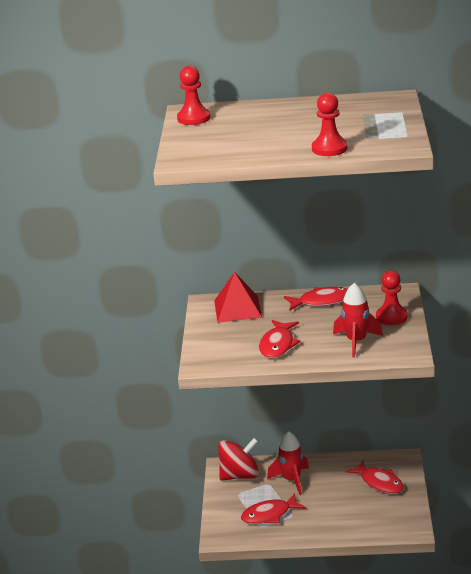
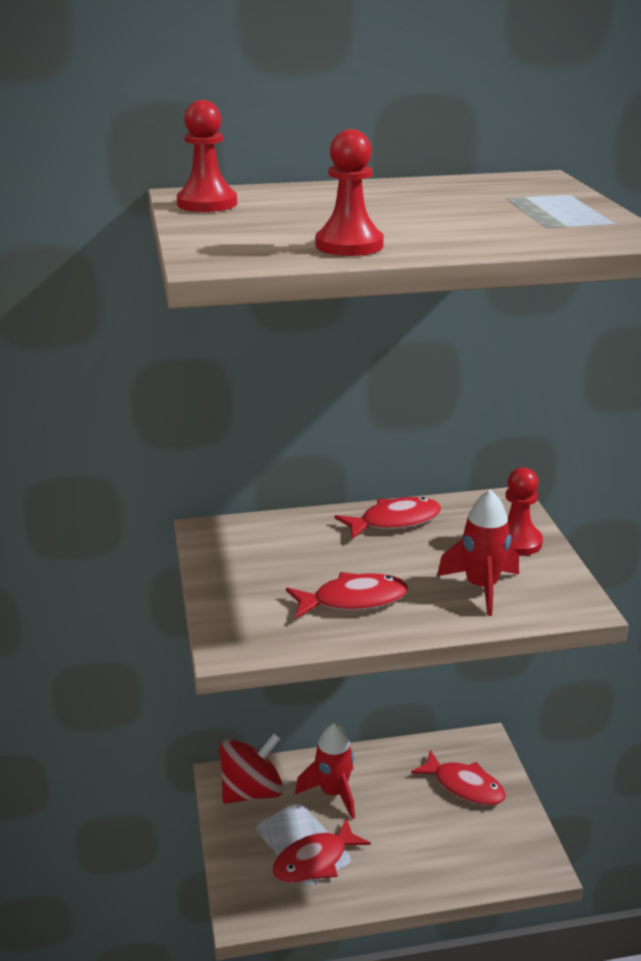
camera: 15 degrees left, 0 degrees up
(238, 309) = (263, 539): red pyramid -> none
(278, 345) = (353, 600): red fish -> red fish turned 105 degrees counterclockwise
(329, 149) = (493, 240): red pawn -> red pawn (349, 245)

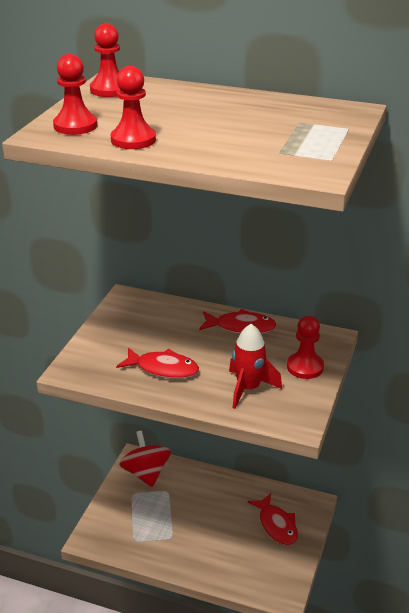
camera: 30 degrees right, 5 degrees up
(240, 245) = (75, 126): none -> red pawn
(252, 791) = (146, 473): red spinning top -> red spinning top turned 105 degrees counterclockwise
(315, 861) = (149, 529): red fish -> none
(333, 793) = (192, 494): red rocket -> none

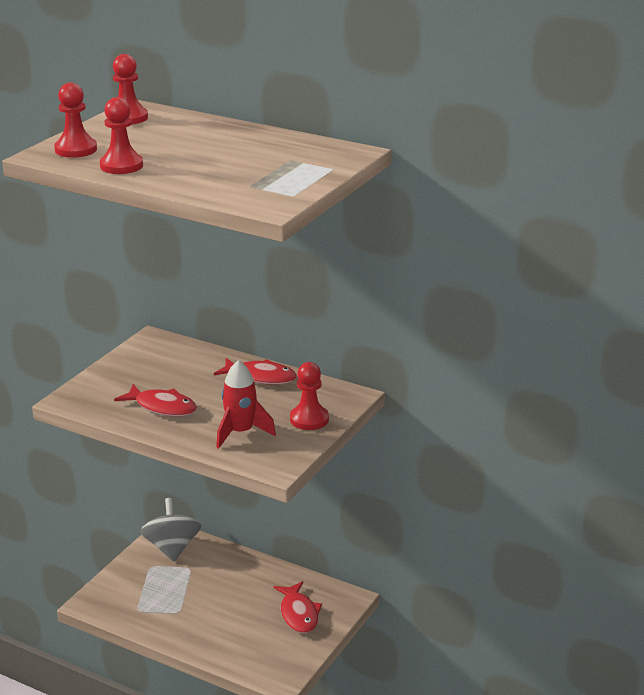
camera: 10 degrees right, 5 degrees down
(146, 473) = (172, 548): red spinning top -> grey spinning top

